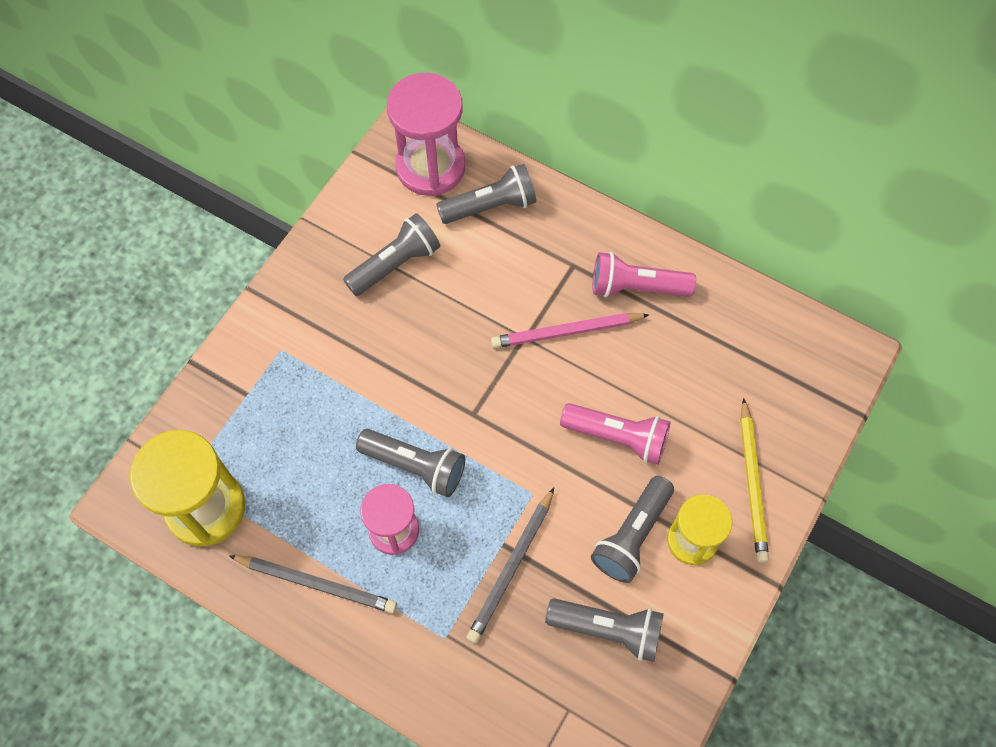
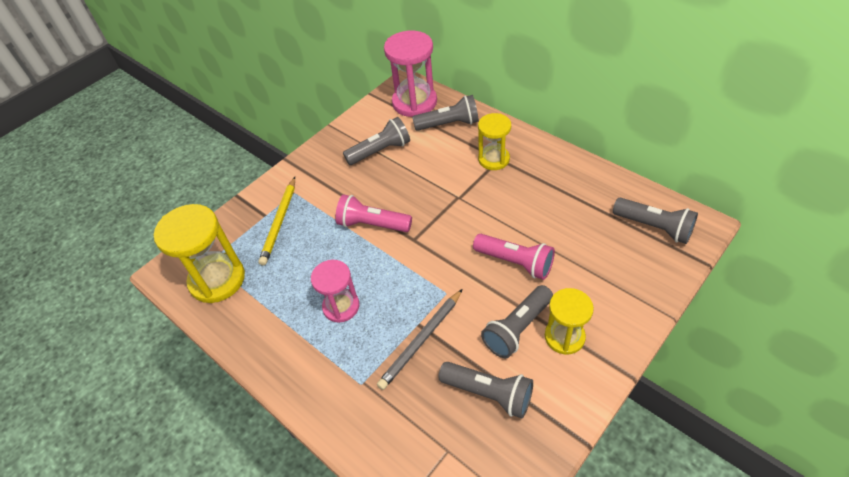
camera: 15 degrees right, 15 degrees down
(316, 584) = (277, 336): grey pencil -> none
(415, 466) = (366, 267): grey flashlight -> grey flashlight (654, 227)
(566, 267) = (493, 159): none -> yellow hourglass
(567, 332) = (488, 196): pink pencil -> none
(636, 287) = (541, 174): pink flashlight -> pink flashlight (372, 224)
(752, 483) = (616, 302): yellow pencil -> yellow pencil (279, 222)

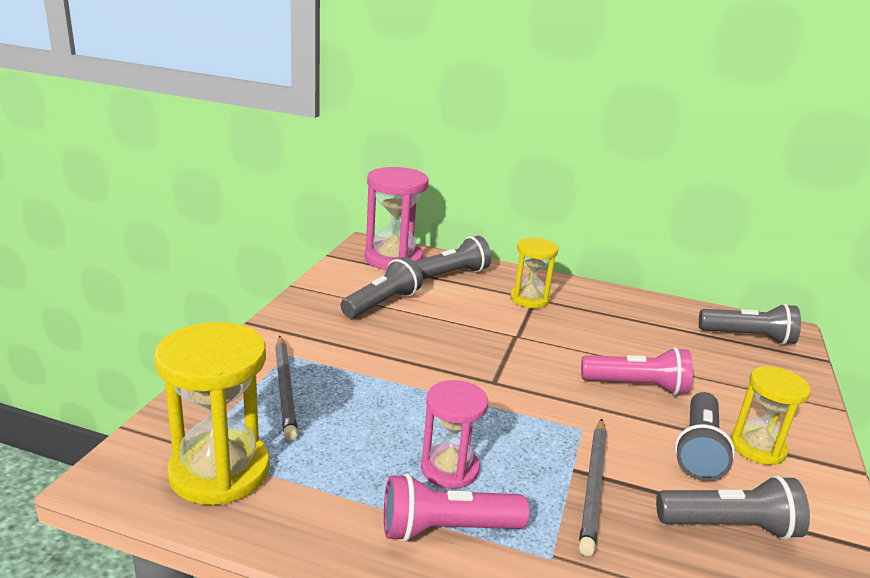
camera: 30 degrees left, 25 degrees down
(279, 222) = (285, 388): yellow pencil -> grey pencil
(372, 224) = (427, 374): pink flashlight -> pink flashlight (447, 529)

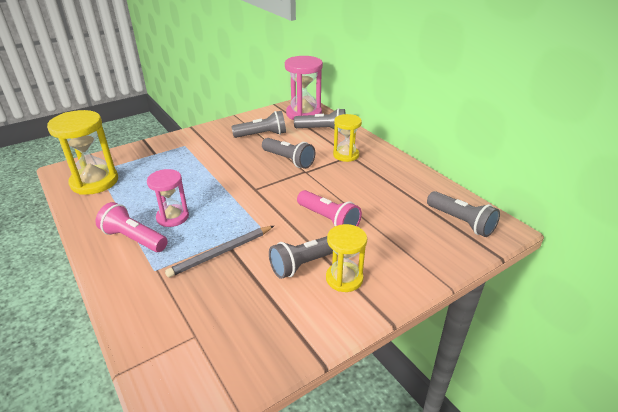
camera: 40 degrees right, 10 degrees up
(285, 388) = (162, 159): grey pencil -> none
(729, 526) = (255, 303): grey flashlight -> grey flashlight (288, 160)

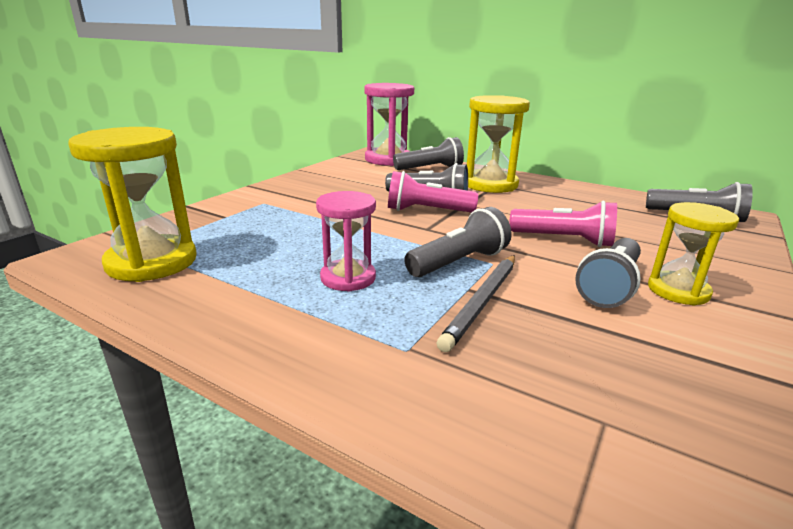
camera: 25 degrees left, 10 degrees down
(134, 239) = (316, 317): pink flashlight -> pink flashlight (427, 211)
(262, 135) = (361, 181): grey flashlight -> grey flashlight (458, 262)
(346, 155) = (490, 184): yellow hourglass -> yellow hourglass, size x1.59

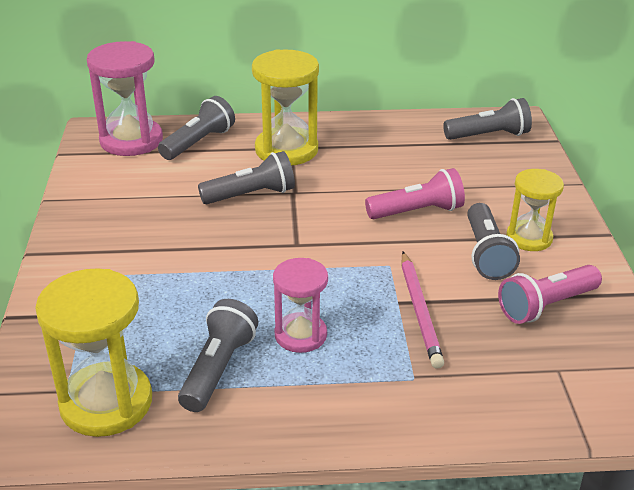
camera: 35 degrees left, 10 degrees up
(427, 211) = (271, 219): pink flashlight -> pink flashlight (546, 306)
(458, 262) = (364, 276): grey flashlight -> grey flashlight (218, 368)
(482, 302) = (419, 311): grey pencil -> pink pencil

